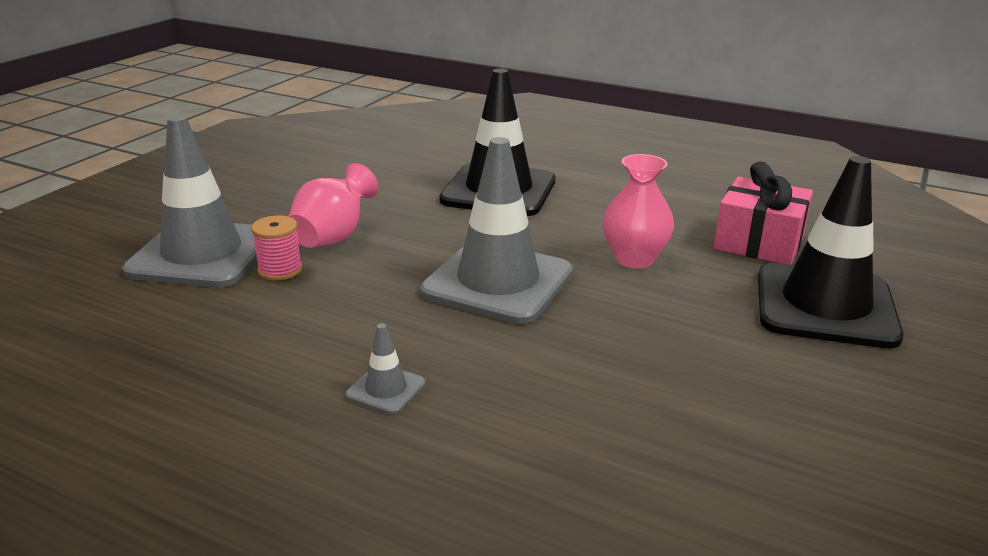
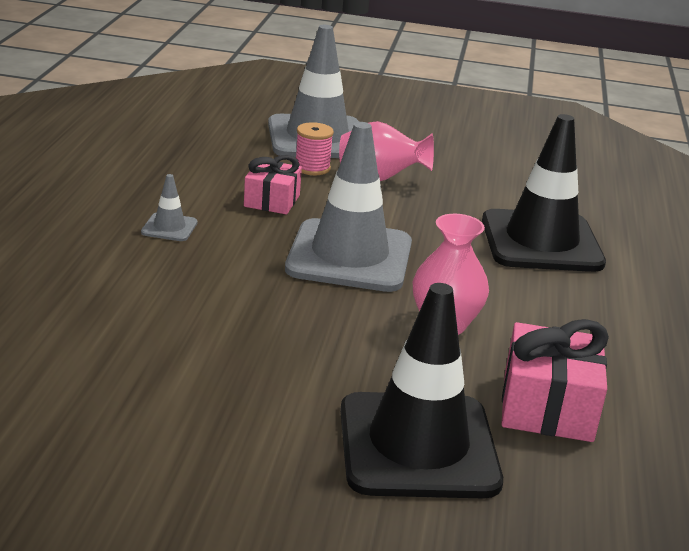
camera: 70 degrees right, 0 degrees up
(350, 307) = (272, 201): none -> pink gift

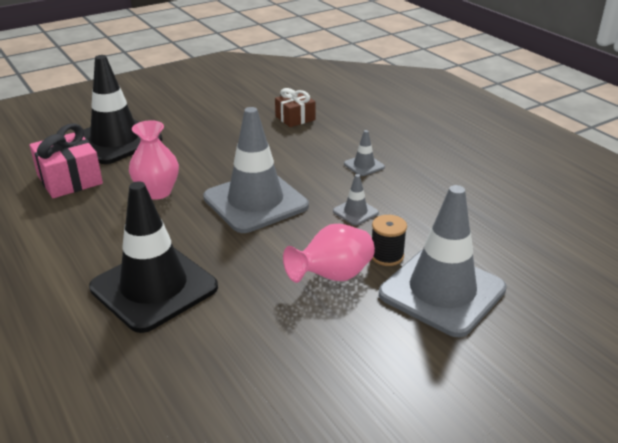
camera: 140 degrees right, 5 degrees up
(103, 326) = (295, 118): none -> brown gift
(272, 201) = (355, 212): pink gift -> grey traffic cone
(312, 168) = (387, 256): pink spool -> black spool

